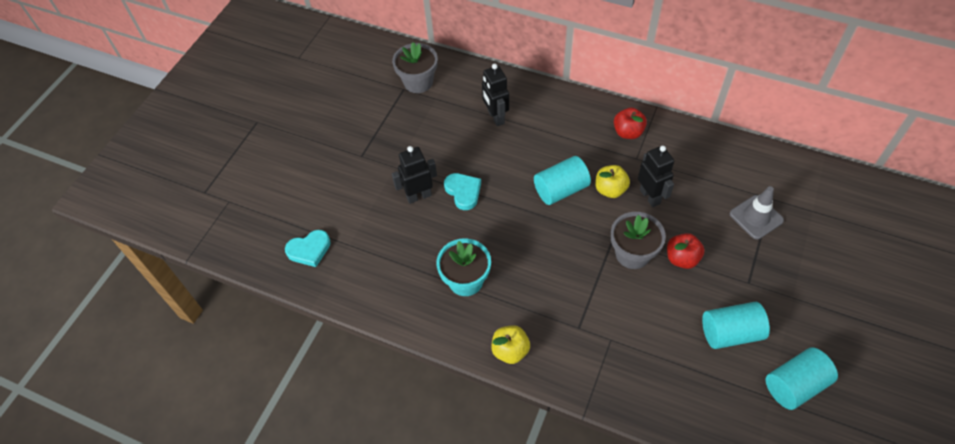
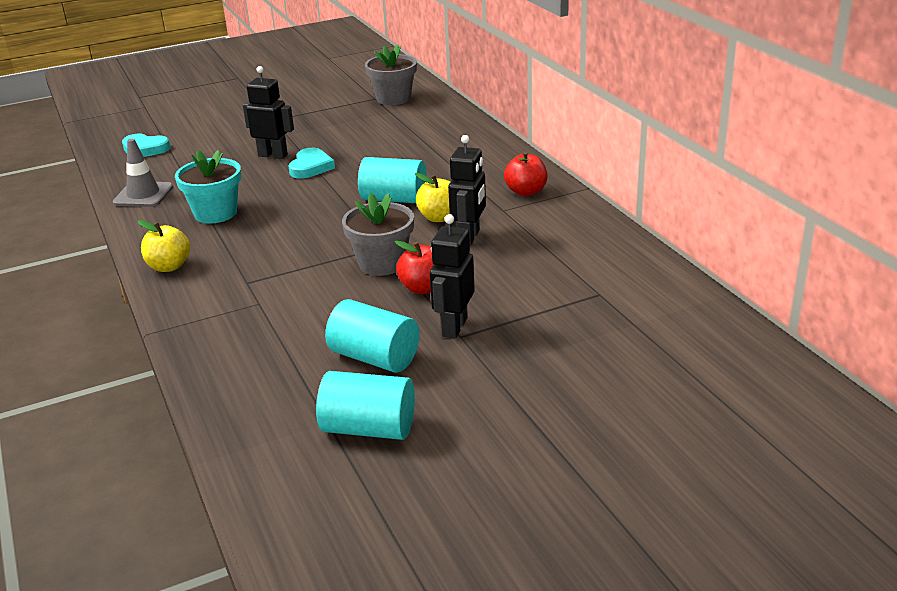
camera: 40 degrees right, 25 degrees down
(495, 117) = (419, 139): black robot -> black robot (454, 327)
(756, 217) = (556, 298): grey traffic cone -> grey traffic cone (143, 195)

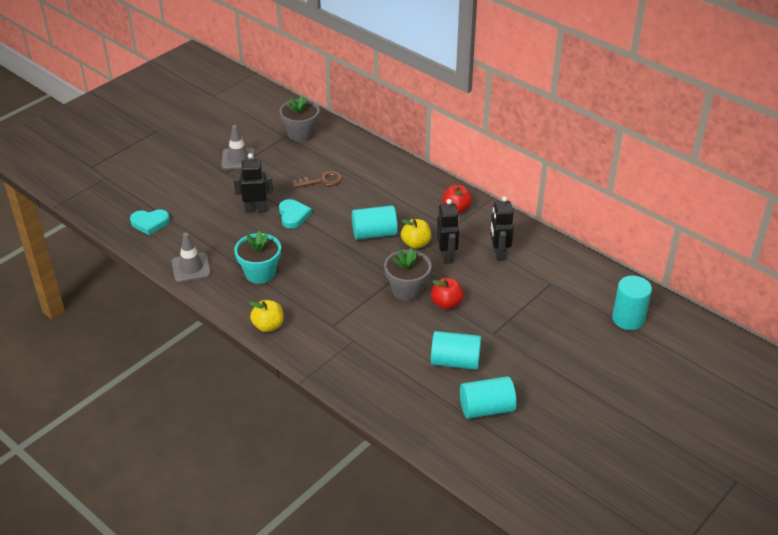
camera: 25 degrees left, 10 degrees up
(300, 110) = (238, 159): none -> grey traffic cone
(376, 141) = (321, 181): none -> brown key
(454, 327) = (485, 328): black robot -> black robot (499, 253)
(695, 362) = (628, 319): none -> turquoise cylinder

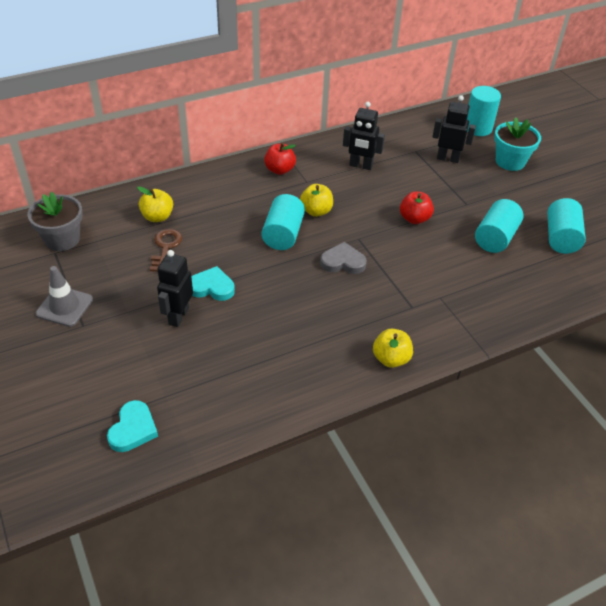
camera: 70 degrees left, 5 degrees up
(191, 268) = (252, 405): grey traffic cone -> none
(260, 273) = (297, 342): turquoise flower pot -> turquoise flower pot (510, 161)
(352, 166) = (157, 217): none -> yellow apple
(362, 274) = (343, 262): none -> grey heart
(407, 290) = (383, 238): grey flower pot -> none
(446, 256) = (346, 197): black robot -> black robot (448, 158)

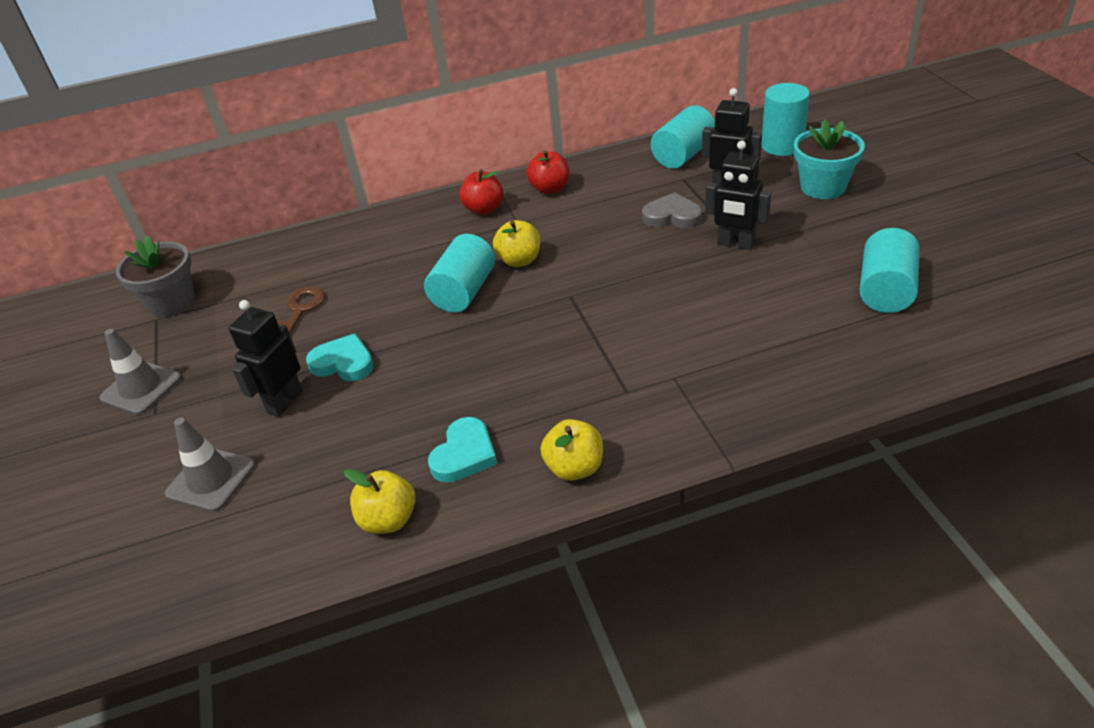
camera: 15 degrees right, 5 degrees down
(133, 429) = (166, 561): turquoise heart -> turquoise heart (464, 454)
(144, 372) = (211, 479): none -> grey traffic cone
(157, 217) = (302, 272): yellow apple -> yellow apple (388, 519)
(343, 262) = (539, 328): grey heart -> grey heart (672, 216)
(360, 166) = (599, 200): black robot -> black robot (735, 244)
(414, 219) = (660, 267): red apple -> red apple (550, 189)
(495, 238) = (779, 292): turquoise cylinder -> turquoise cylinder (683, 155)

